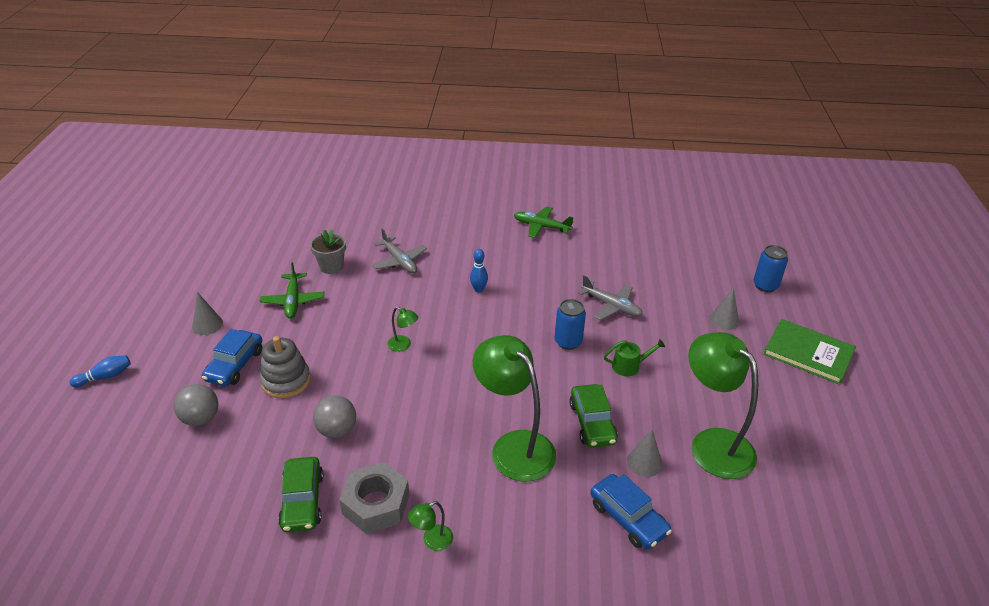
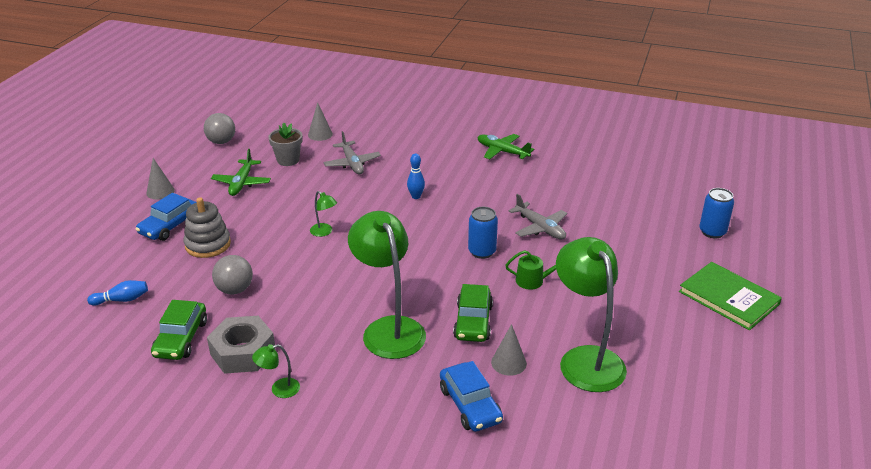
camera: 15 degrees right, 5 degrees down
(105, 377) = (60, 219): blue bowling pin -> blue bowling pin (122, 300)
(201, 418) = (124, 262): grey ball -> grey ball (221, 142)
(724, 320) = (652, 256): grey cone -> grey cone (320, 134)

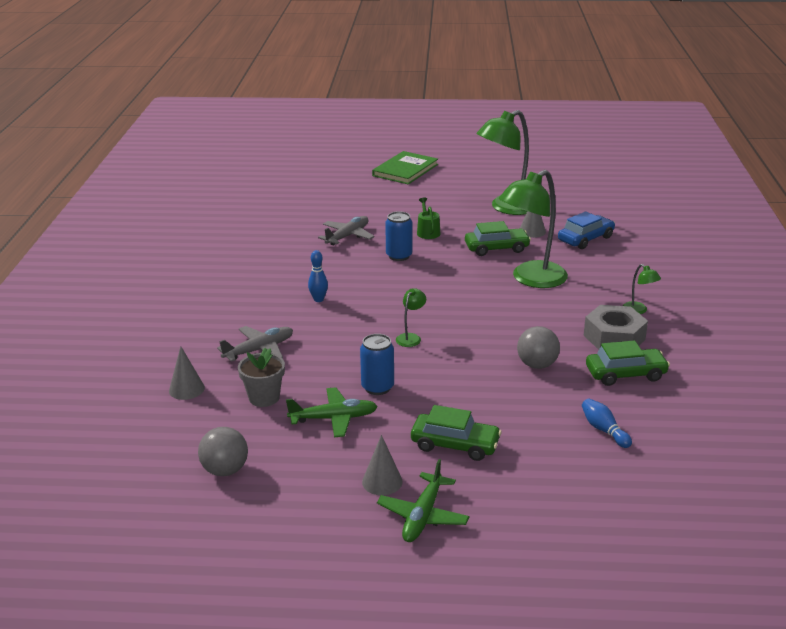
camera: 105 degrees left, 5 degrees down
(170, 226) = (455, 445): blue car -> green car
(208, 244) = (475, 404): grey stacking toy -> none
(502, 152) = (208, 267): green plane -> green plane (423, 516)
(712, 232) = (321, 176): blue can -> blue can (377, 387)

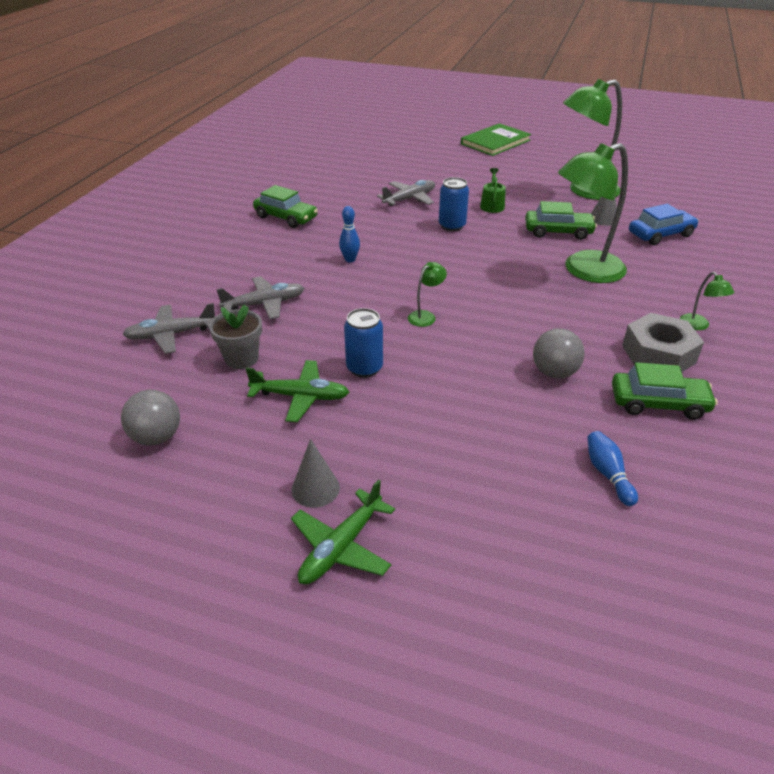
camera: 15 degrees right, 10 degrees up
(186, 389) = (171, 335): grey cone -> grey plane
(455, 445) = (419, 457): green car -> green car (286, 217)

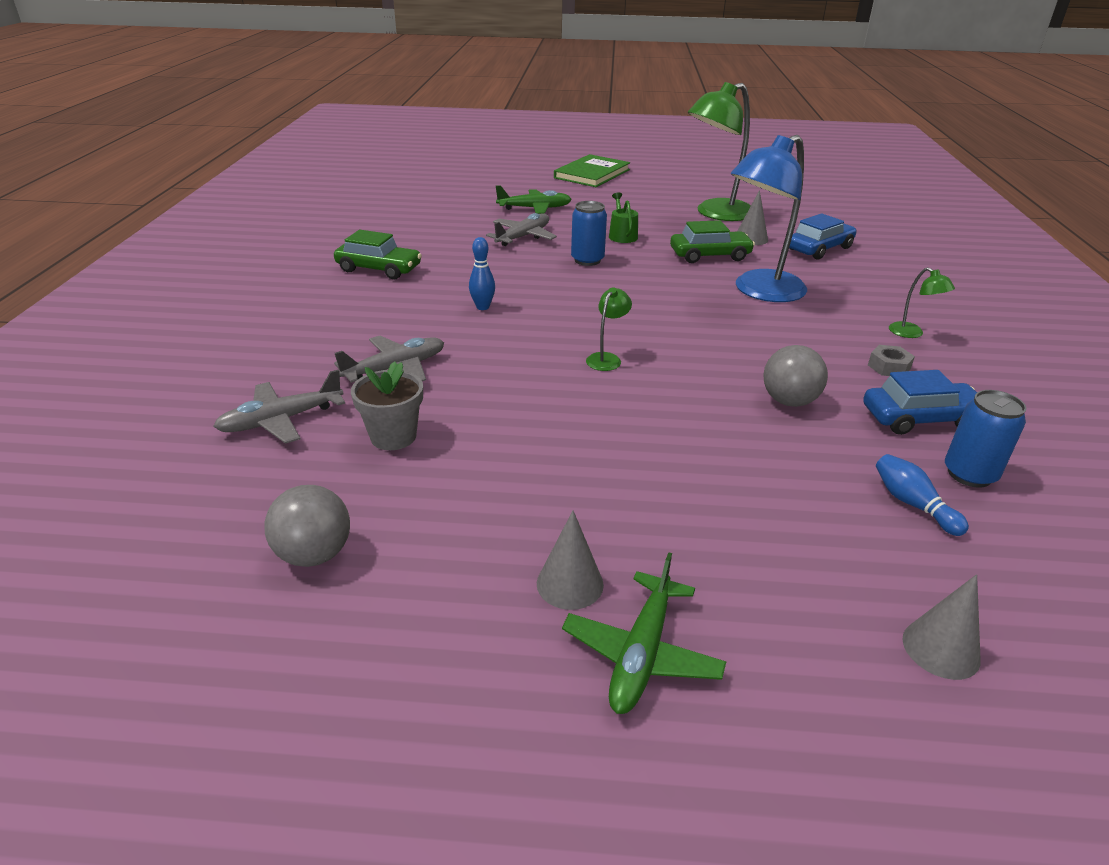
camera: 15 degrees left, 5 degrees down
(300, 396) = (495, 472): green plane -> green plane (534, 208)
(364, 368) = (561, 426): blue can -> blue can (969, 474)
(562, 588) = (941, 649): none -> grey cone
(584, 271) = (760, 291): green lamp -> blue lamp
(658, 354) = (889, 367): grey nut -> grey nut, size x0.49
(658, 403) = (920, 418): green car -> blue car

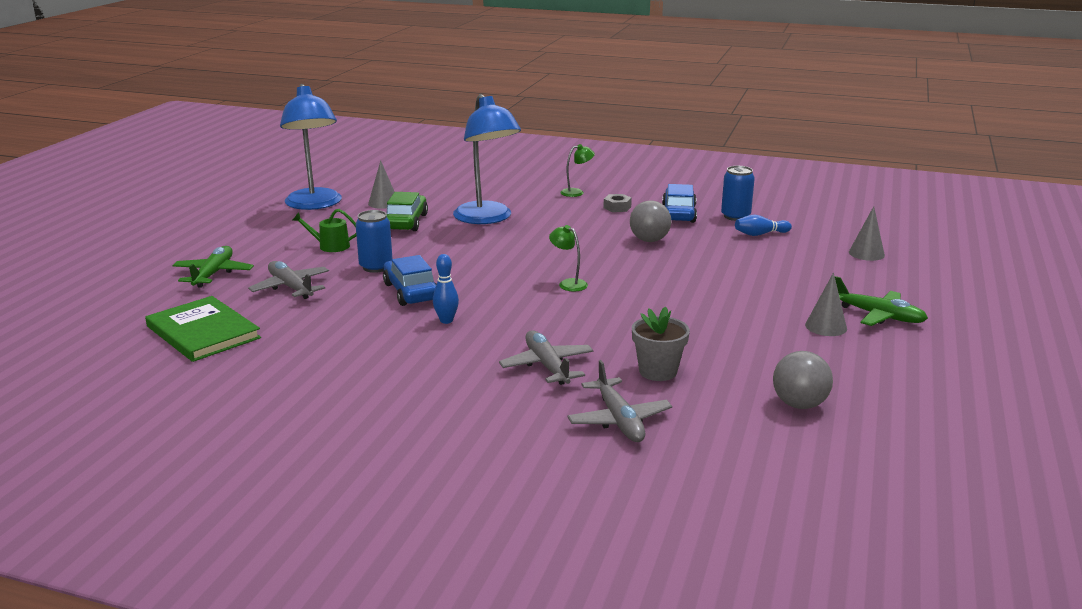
camera: 75 degrees left, 10 degrees down
(379, 269) = (312, 366): green car -> none
(592, 174) = (137, 235): green book -> green book (203, 332)
(715, 214) = (315, 204): green lamp -> blue lamp
(819, 249) = (424, 187): blue car -> blue car (411, 292)

